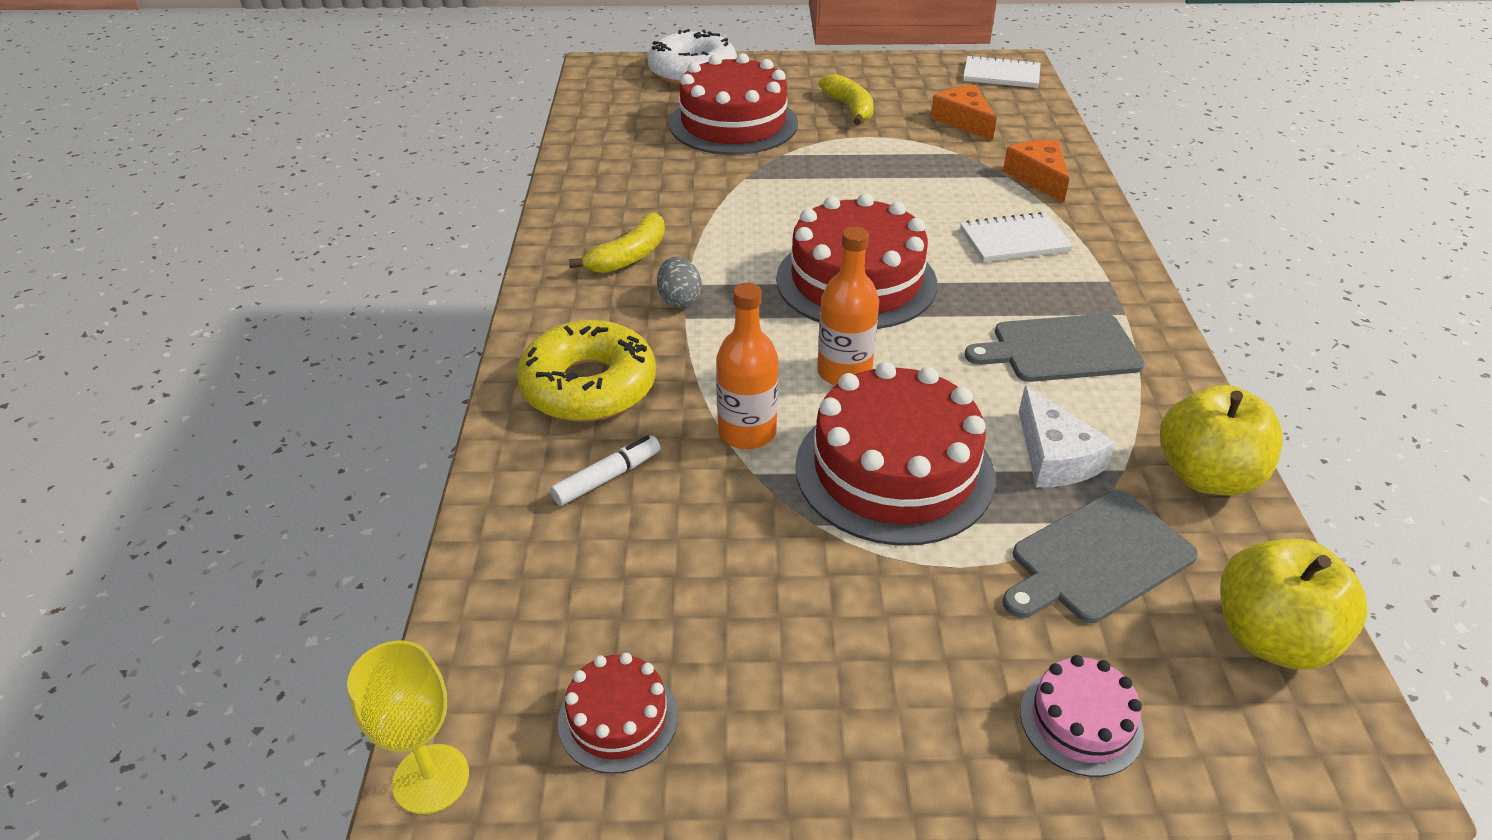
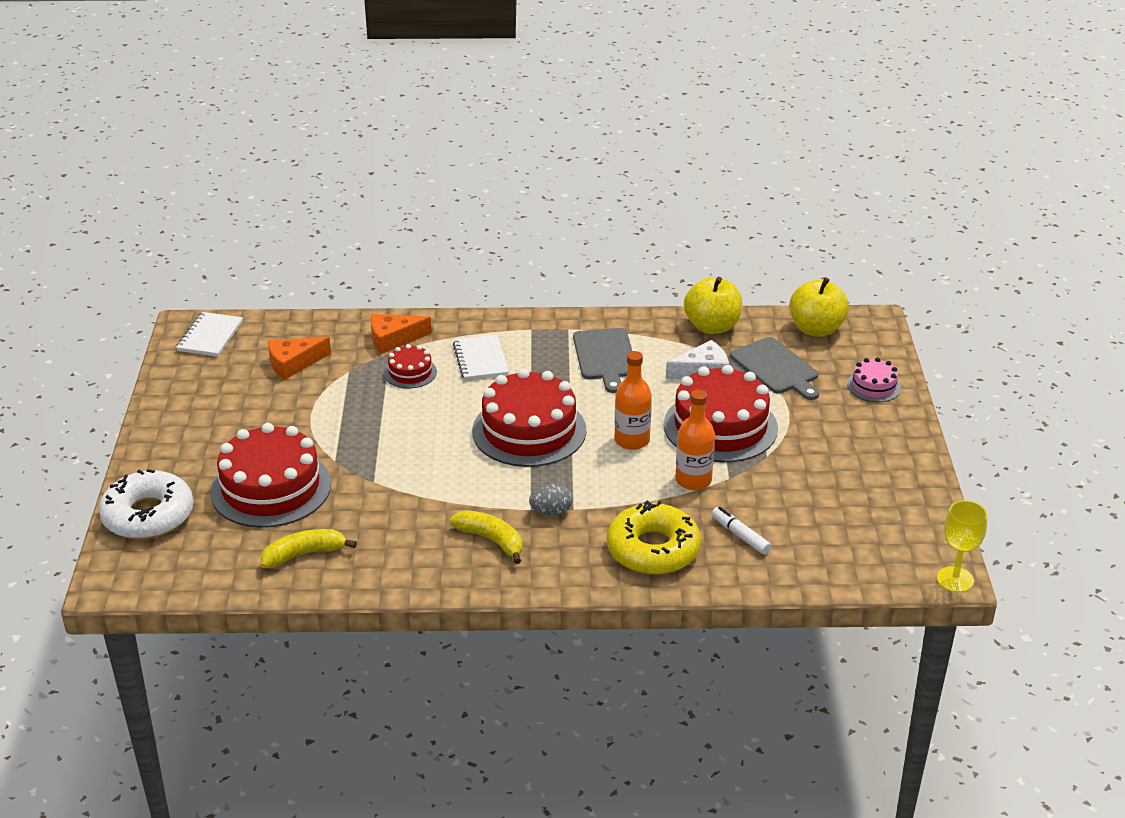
camera: 90 degrees left, 5 degrees down
(618, 718) = (906, 521): red cake -> red cake (410, 372)
(849, 108) = (255, 421): yellow banana -> yellow banana (304, 554)

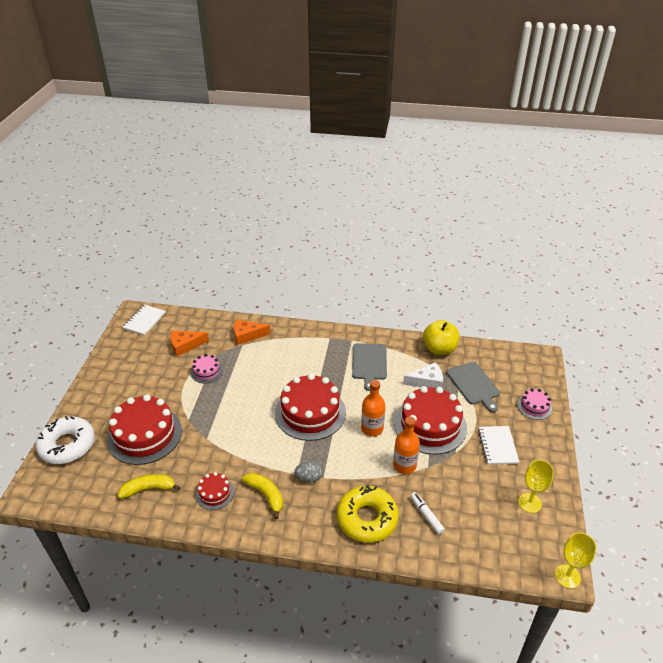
camera: 10 degrees right, 5 degrees up
(342, 395) = (206, 371): none -> pink cake
(410, 372) = (250, 360): red cake -> red cake (214, 493)
(480, 359) = (294, 356): white notebook -> white notebook (497, 446)
(816, 329) = (504, 359): yellow apple -> none
(887, 503) = (529, 503): none -> yellow goblet

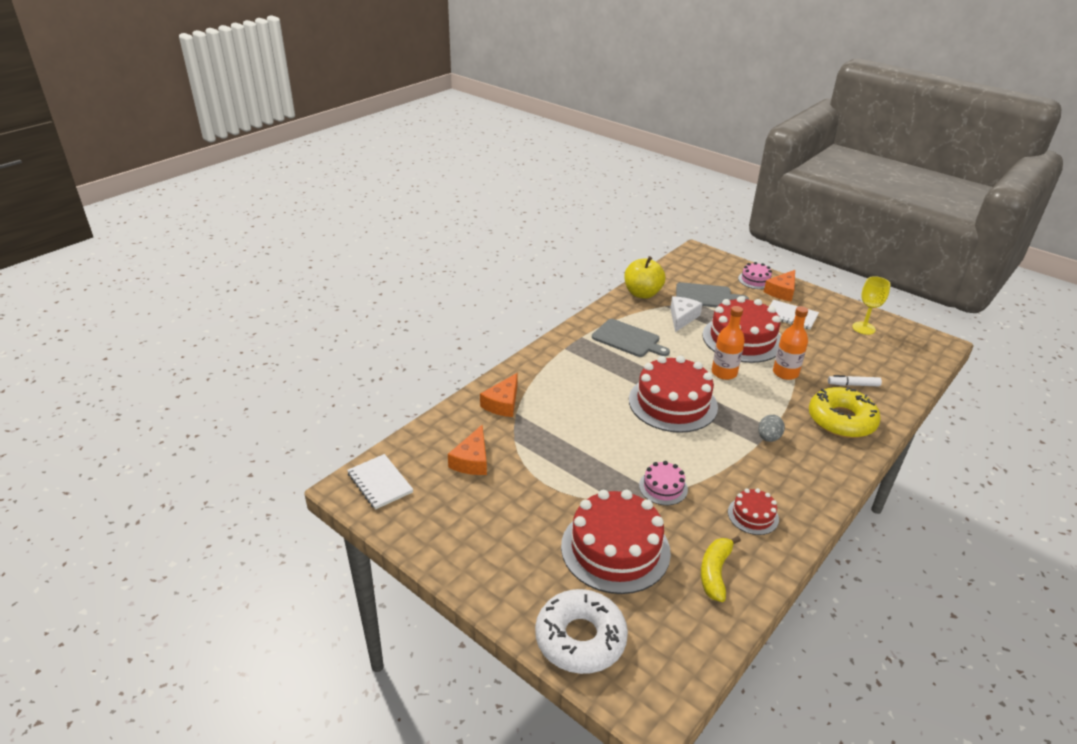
camera: 60 degrees left, 5 degrees down
(206, 371) = (540, 457): pink cake -> pink cake (663, 487)
(266, 495) = (776, 476): yellow banana -> none
(533, 429) = (782, 291): none -> orange cheese
(567, 576) = (946, 343): yellow goblet -> none

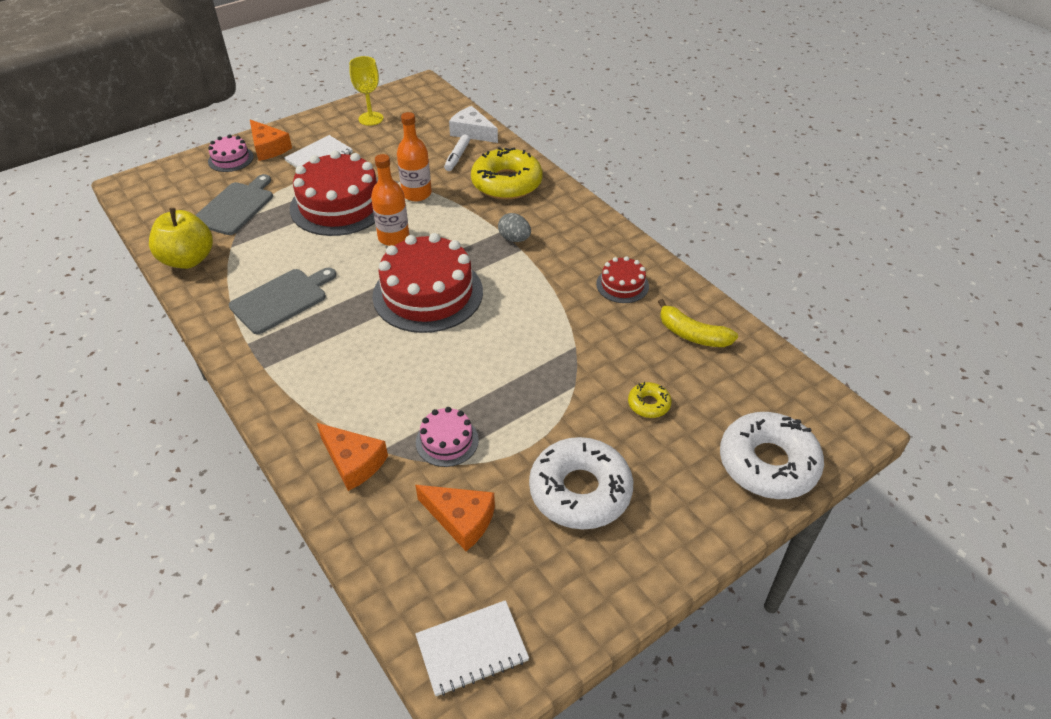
camera: 75 degrees left, 10 degrees up
(513, 517) = (580, 491): none -> white donut
(615, 549) = (648, 404): red cake -> yellow donut
(663, 487) = (565, 340): pink cake -> pink cake (447, 441)
(682, 317) = (266, 239): white cheese -> white cheese (472, 132)

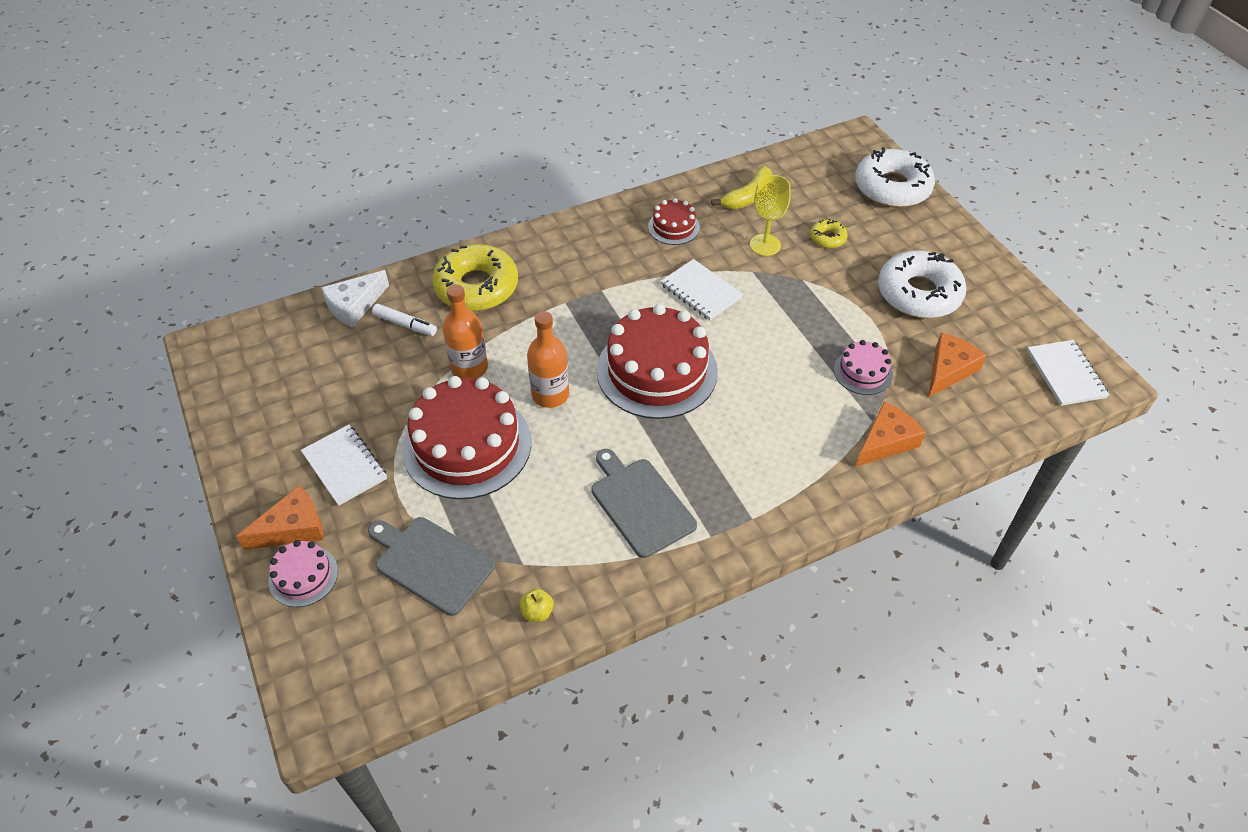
camera: 80 degrees left, 5 degrees up
(188, 260) = (537, 612): yellow apple -> yellow apple, size x0.42
(371, 118) = (270, 406): yellow goblet -> yellow goblet (765, 245)
(514, 239) = (582, 293): grey egg -> none
(536, 312) = (701, 291): none -> white notebook

